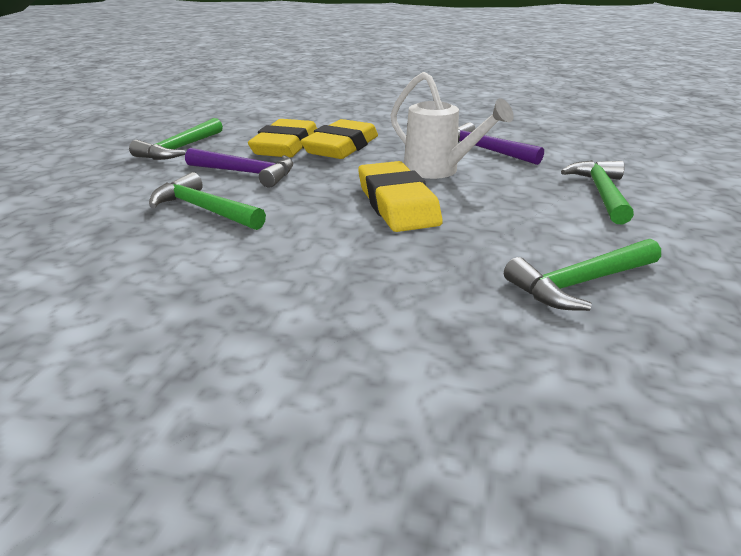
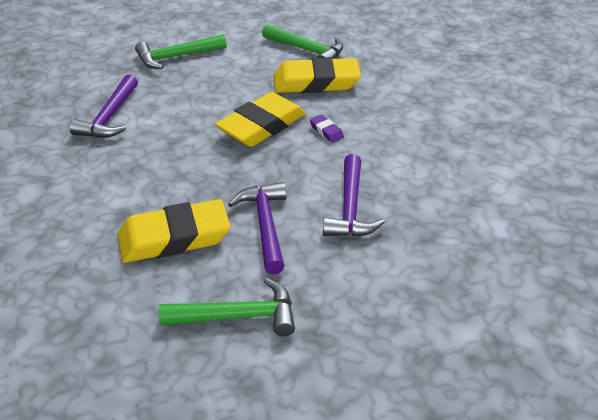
camera: 120 degrees left, 10 degrees up
(204, 209) = (350, 208): green hammer -> purple hammer
(341, 147) = (153, 199): yellow eraser -> yellow eraser (316, 82)
(343, 235) = (326, 131): none -> purple eraser
(438, 171) = (181, 126): white watering can -> none

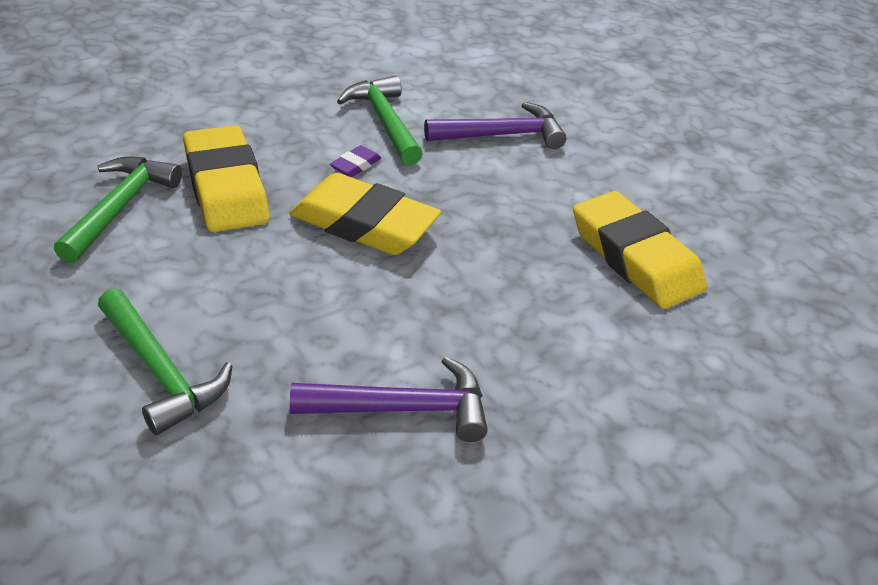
camera: 110 degrees left, 0 degrees up
(238, 316) = (709, 189): green hammer -> green hammer (384, 121)
(265, 225) = (568, 190): purple hammer -> none

